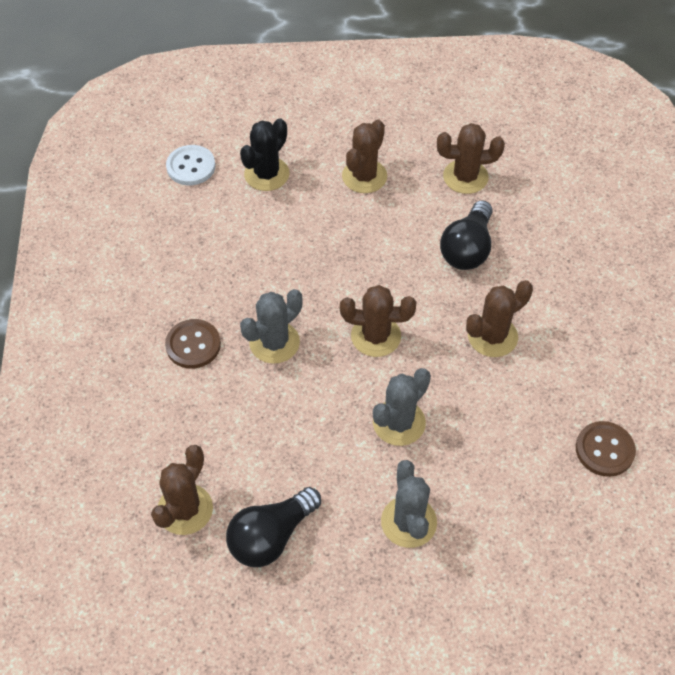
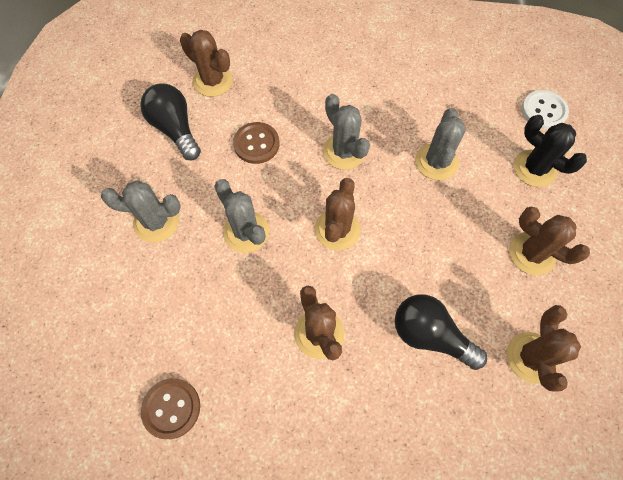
camera: 100 degrees right, 10 degrees up
(193, 345) = (351, 97): brown button -> brown button (256, 144)
(273, 255) = (436, 162): none -> grey cactus

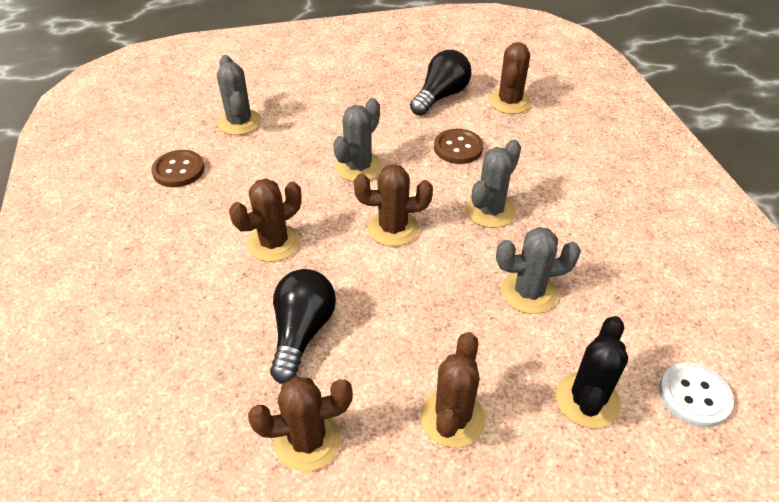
camera: 70 degrees right, 20 degrees down
(156, 222) = (342, 113): grey cactus -> grey cactus (240, 122)

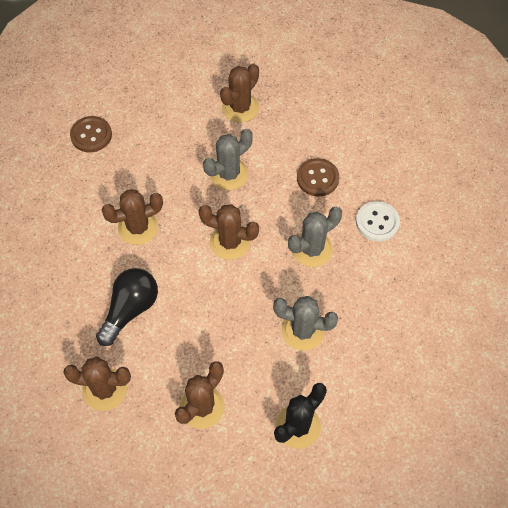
camera: 20 degrees right, 15 degrees up
(240, 122) = (153, 98): grey cactus -> none
(441, 96) = (331, 116): black light bulb -> none
(509, 102) = (387, 140): brown cactus -> brown cactus (240, 108)
(694, 396) = (373, 449): white button -> white button (377, 222)

